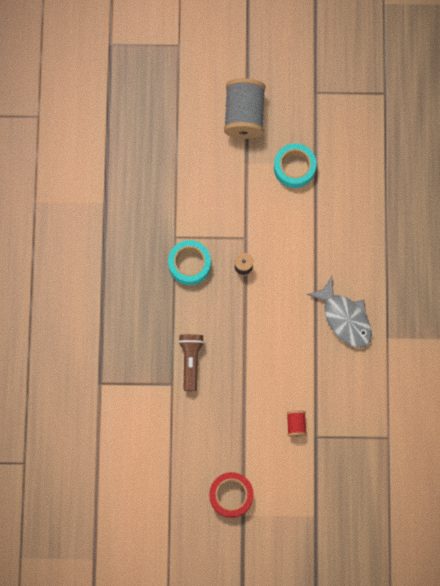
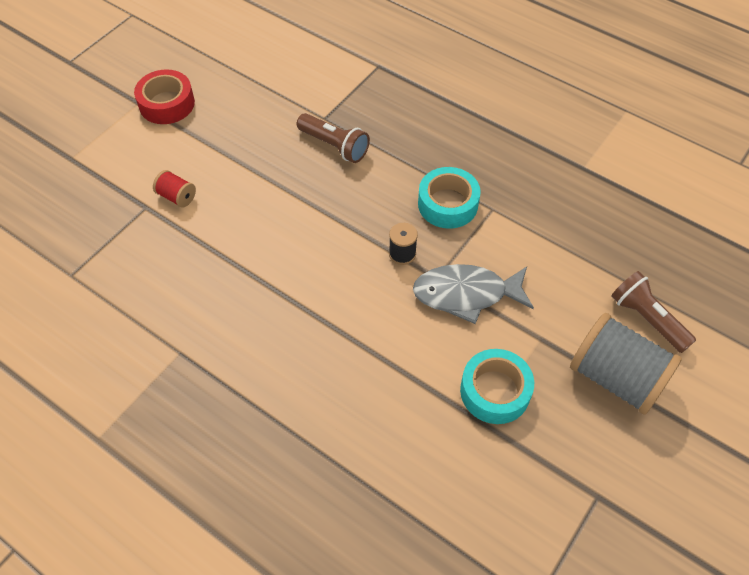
camera: 125 degrees right, 20 degrees down
(196, 117) = (647, 319): none -> brown flashlight
(345, 318) = (247, 321): grey fish -> grey fish (466, 294)

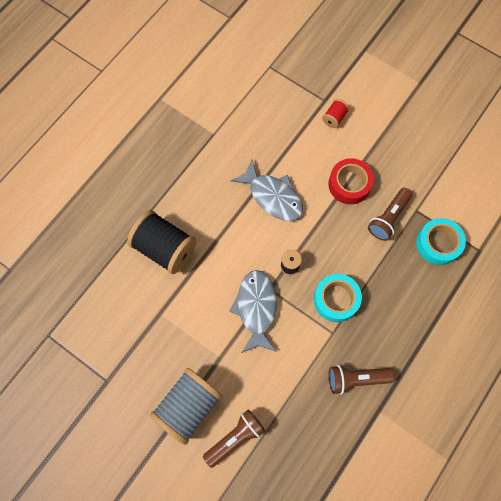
camera: 90 degrees right, 15 degrees up
(167, 104) = (421, 101): red tape -> red tape (349, 184)
(295, 273) = (273, 196): none -> grey fish
(376, 419) = (164, 248): none -> black spool
(495, 391) = (181, 322): turquoise tape -> turquoise tape (438, 244)
(548, 188) = (356, 379): none -> brown flashlight

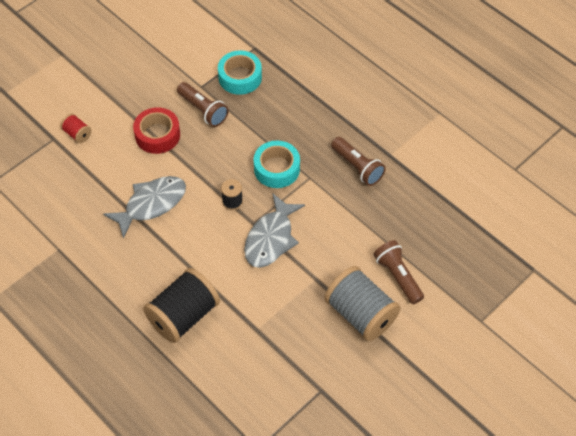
camera: 80 degrees left, 15 degrees down
(256, 308) = (271, 238): grey fish -> grey fish turned 75 degrees counterclockwise
(356, 379) = (357, 167): brown flashlight -> brown flashlight turned 45 degrees counterclockwise

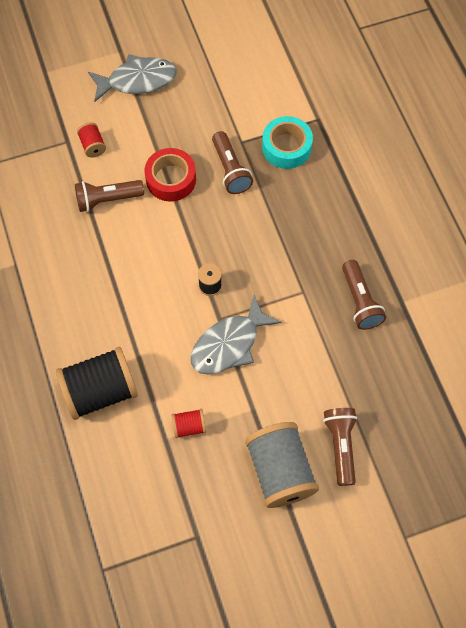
camera: 25 degrees right, 10 degrees up
(112, 170) = (107, 199): none -> brown flashlight
(151, 204) = (128, 254): grey fish -> grey fish (137, 80)
(271, 312) = (189, 426): none -> red spool
(277, 169) = (274, 267): turquoise tape -> none

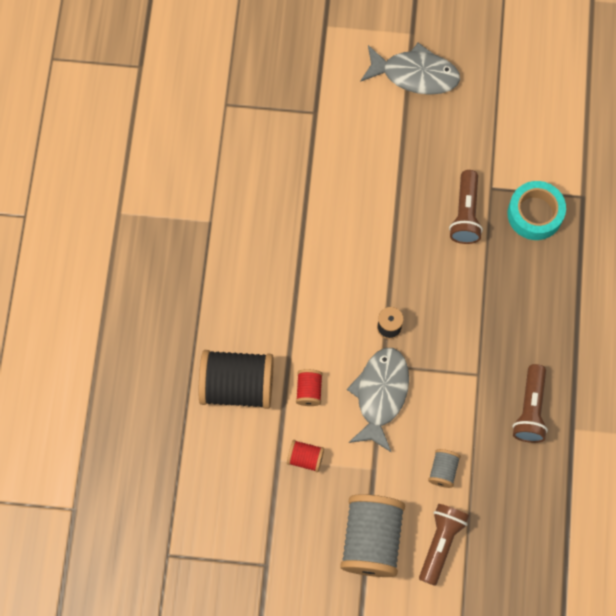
camera: 25 degrees right, 5 degrees up
(93, 146) = (338, 128): red spool -> red spool (309, 390)
(107, 199) = (328, 193): brown flashlight -> none
(171, 179) = (400, 198): red tape -> none
(229, 344) = (380, 395): grey fish -> grey fish turned 120 degrees clockwise
(312, 383) = (443, 471): none -> grey spool

